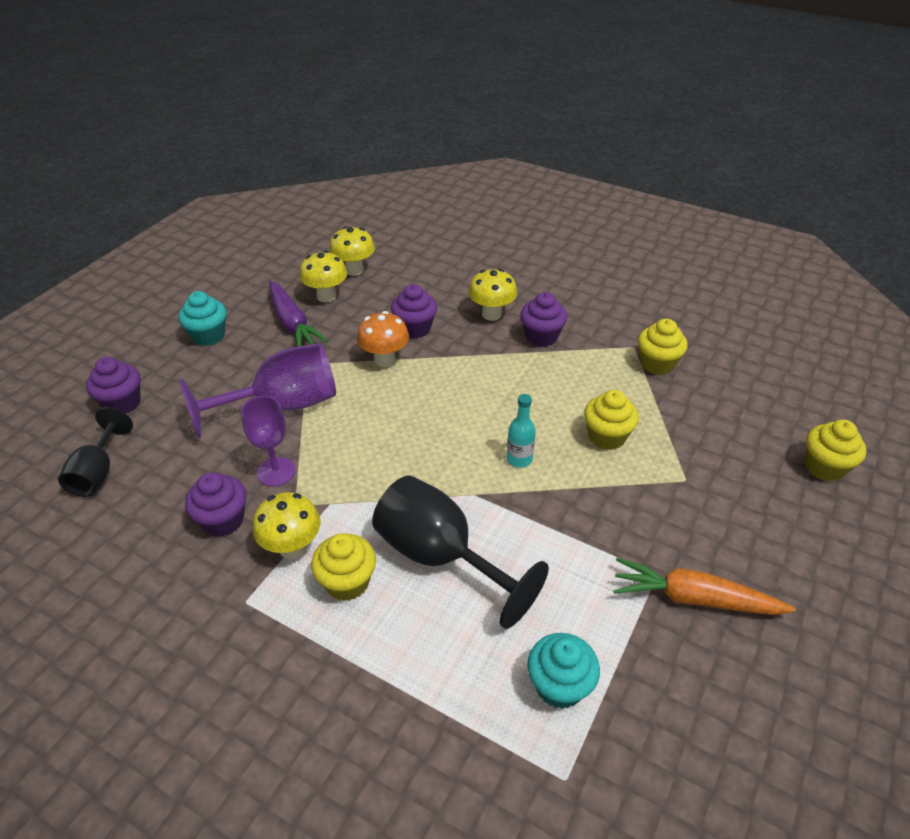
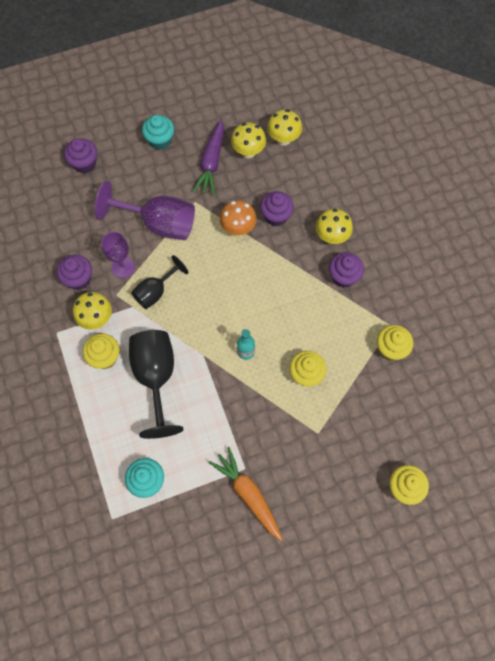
camera: 40 degrees right, 25 degrees up
(98, 472) = (45, 205): black goblet -> black goblet (155, 292)

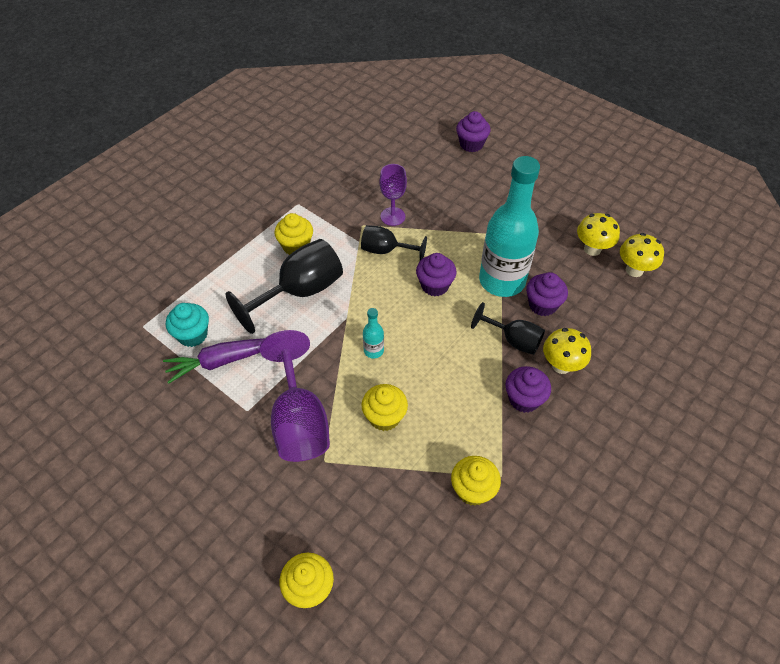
camera: 60 degrees right, 15 degrees down
(78, 279) = (358, 193): purple cupcake -> purple cupcake (435, 285)
(96, 319) = (329, 223): yellow mushroom -> none
(159, 223) = (456, 220): purple goblet -> purple goblet (299, 421)
(160, 140) = (541, 180): turquoise cupcake -> none
(211, 162) = (554, 227): purple carrot -> purple carrot (222, 361)
(238, 229) = (502, 281): orange mushroom -> turquoise bottle
(248, 494) = (220, 427): orange carrot -> none
(294, 253) = (513, 340): none -> black goblet

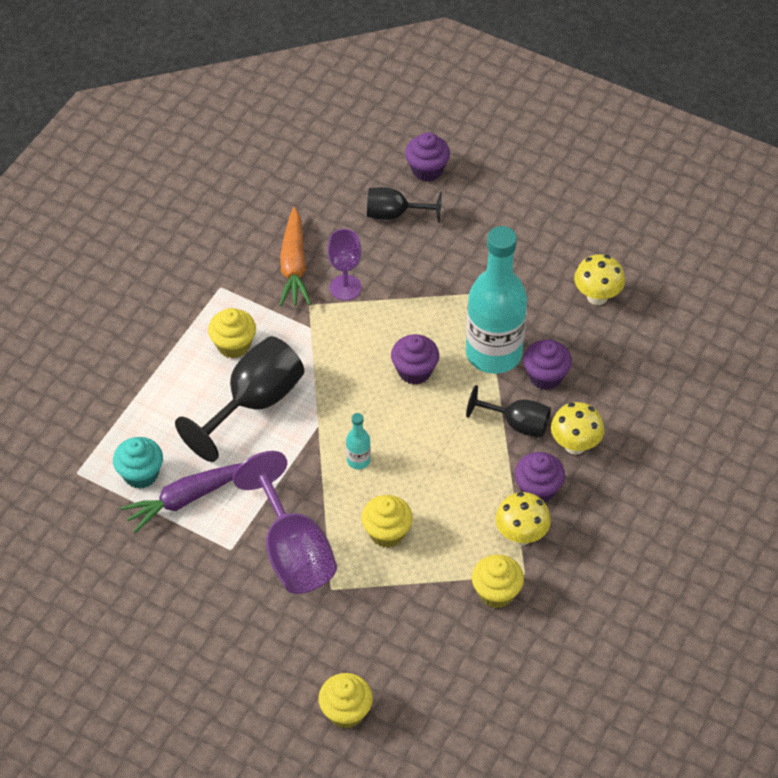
camera: 10 degrees left, 0 degrees up
(357, 196) = (294, 265): none -> orange carrot
(386, 250) = (346, 335): black goblet -> black goblet (394, 214)
(634, 270) = (649, 317): yellow mushroom -> yellow mushroom (521, 535)

